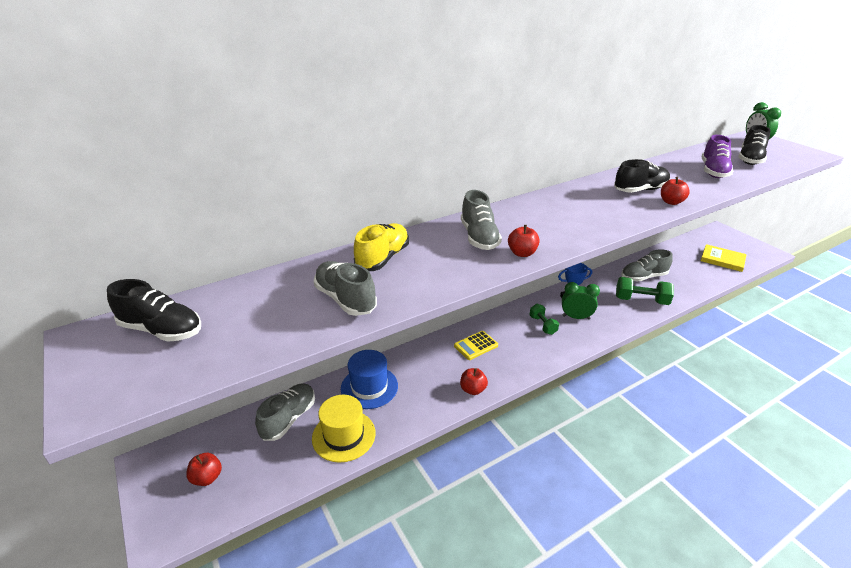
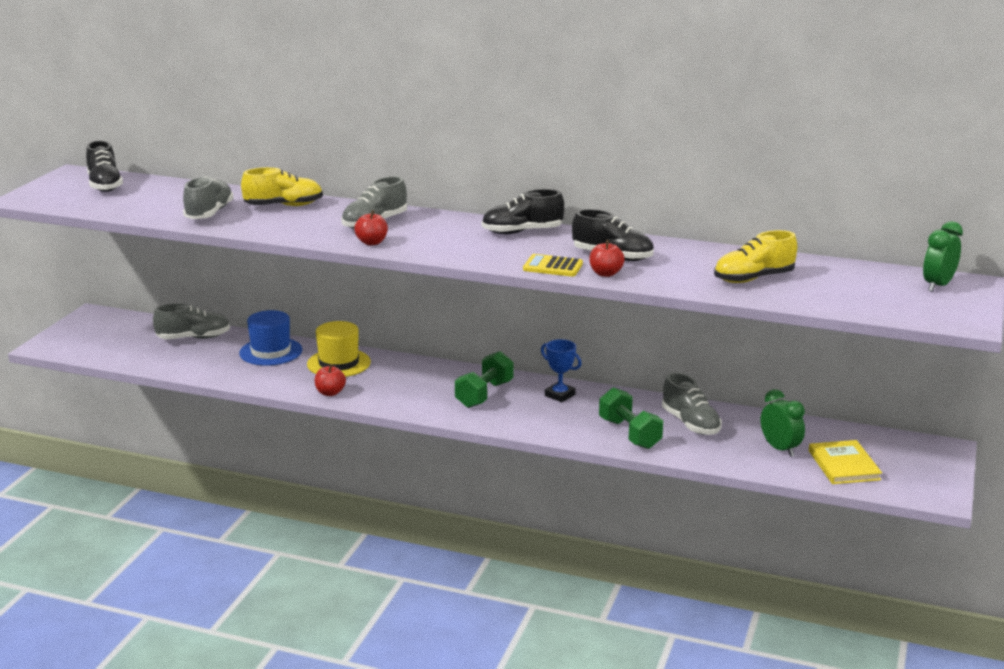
camera: 50 degrees right, 10 degrees down
(207, 478) = (105, 337): red apple -> none
(343, 435) = (203, 363): yellow hat -> yellow hat (338, 363)
(476, 346) = (396, 374): yellow calculator -> yellow calculator (553, 267)
(542, 325) = (484, 394): green dumbbell -> green dumbbell, size x1.58
(576, 317) = (529, 407): green clock -> green clock (780, 449)
(643, 277) = (690, 424): grey shoe -> grey shoe turned 150 degrees counterclockwise
(713, 171) = (753, 279): purple shoe -> yellow shoe
(750, 159) = (849, 291): black shoe -> black shoe (522, 232)

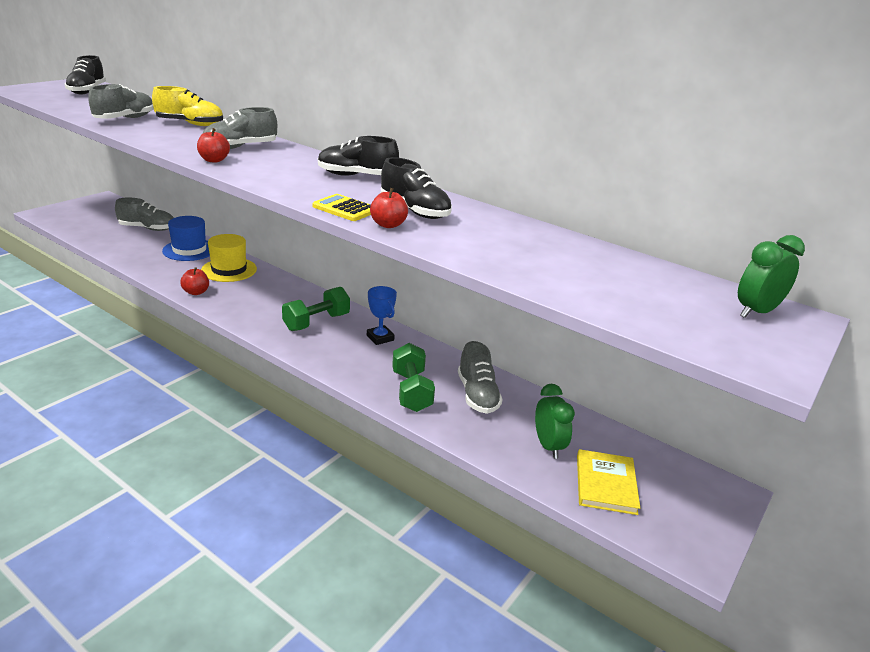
camera: 15 degrees right, 5 degrees up
(753, 279) = (539, 260): yellow shoe -> none

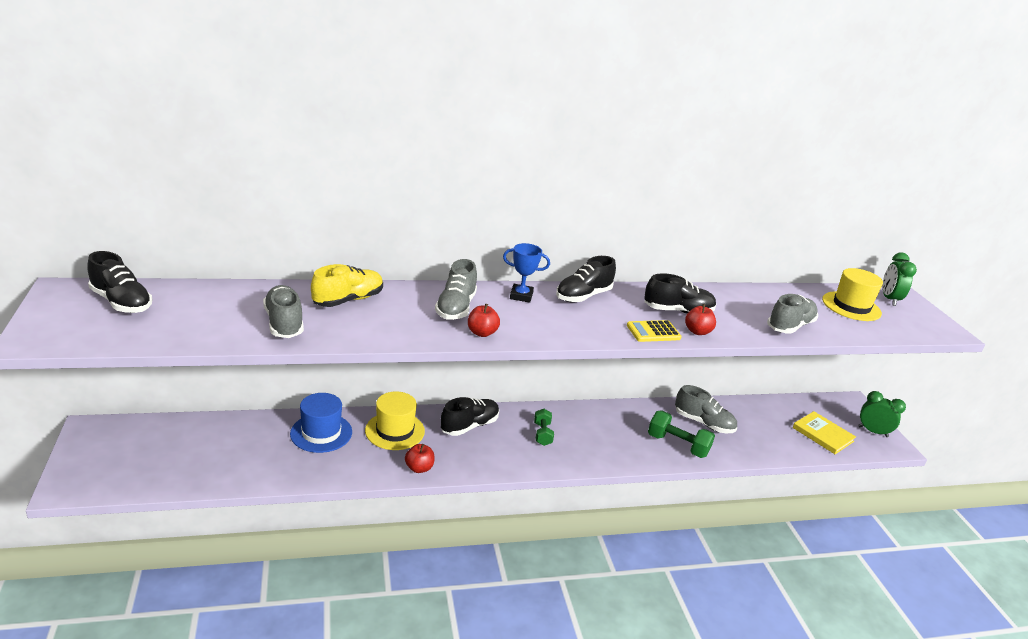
camera: 50 degrees left, 0 degrees up
(148, 228) = (230, 434): grey shoe -> grey shoe (790, 326)
(279, 291) = (469, 426): none -> black shoe
(316, 322) = (542, 434): green dumbbell -> green dumbbell, size x0.63
(380, 338) = (595, 419): blue trophy -> blue trophy (521, 296)
(548, 446) = (776, 431): green clock -> green clock (873, 431)
(661, 290) = (851, 306): none -> yellow hat

